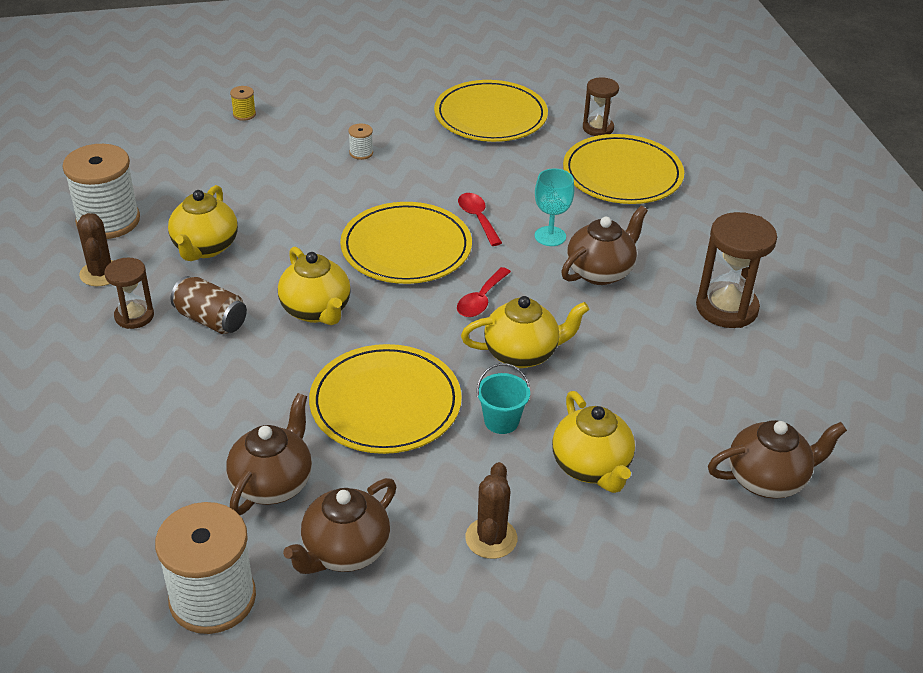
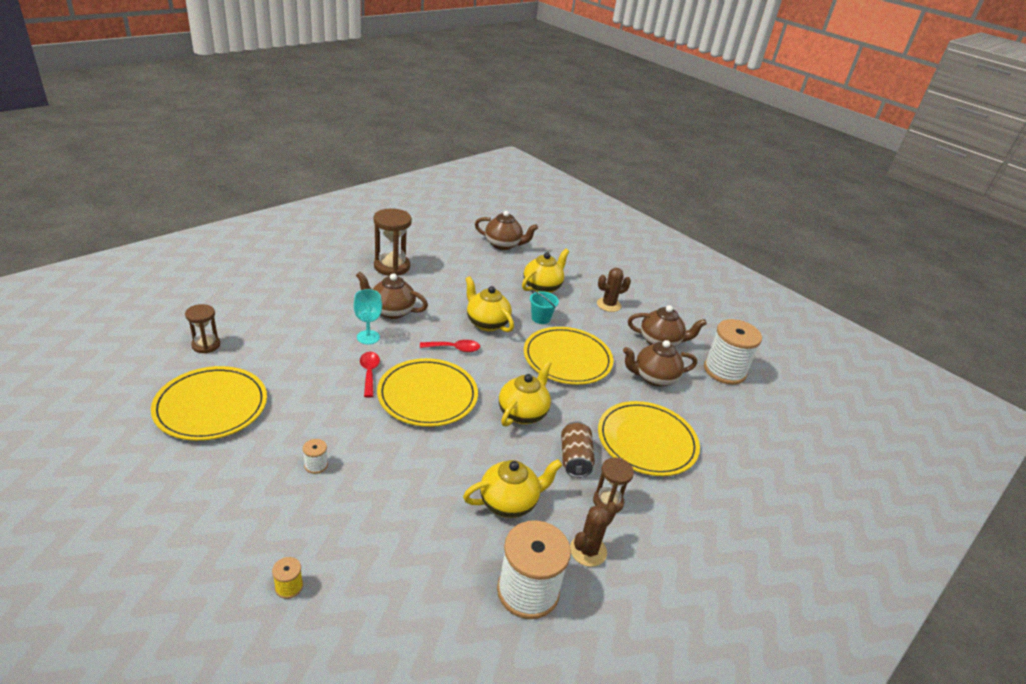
camera: 125 degrees left, 5 degrees down
(477, 218) = (369, 373): red spoon -> red spoon turned 135 degrees clockwise
(622, 174) = (270, 322): yellow plate -> yellow plate (647, 441)
(767, 479) = (503, 245): brown teapot -> brown teapot turned 150 degrees clockwise

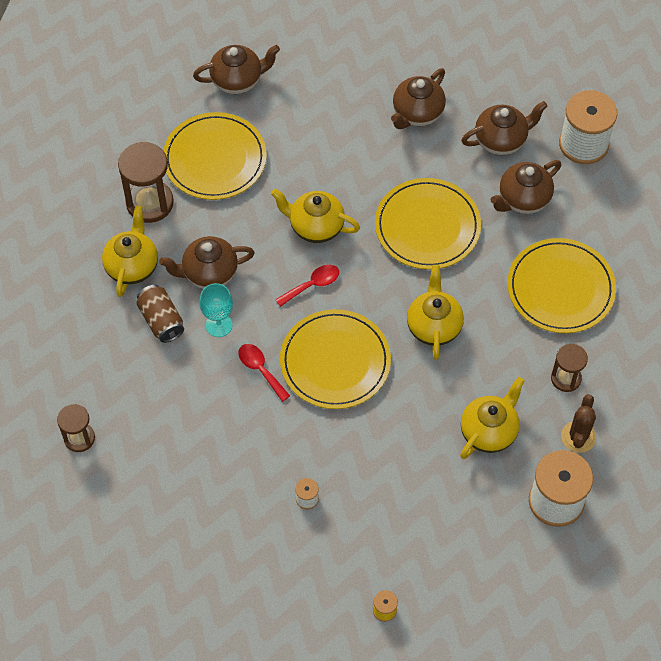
camera: 25 degrees left, 25 degrees up
(211, 406) = (160, 500): yellow plate -> yellow plate (215, 159)
(540, 318) = (363, 182): turquoise bucket -> none
(542, 287) = (331, 130): yellow teapot -> yellow teapot (132, 266)
(575, 459) = (512, 350): brown can -> brown can (161, 320)
(608, 305) = (417, 113): brown cactus -> brown teapot

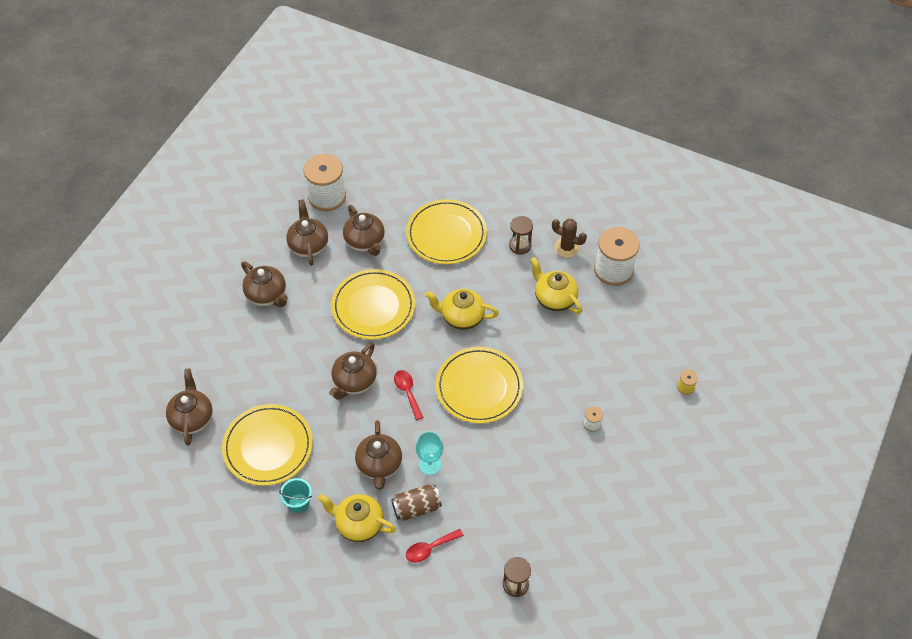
camera: 80 degrees left, 5 degrees down
(150, 203) = (298, 503): brown hourglass -> turquoise bucket
(260, 370) = (476, 440): red spoon -> red spoon (430, 548)
(315, 227) = (354, 382): yellow teapot -> brown teapot

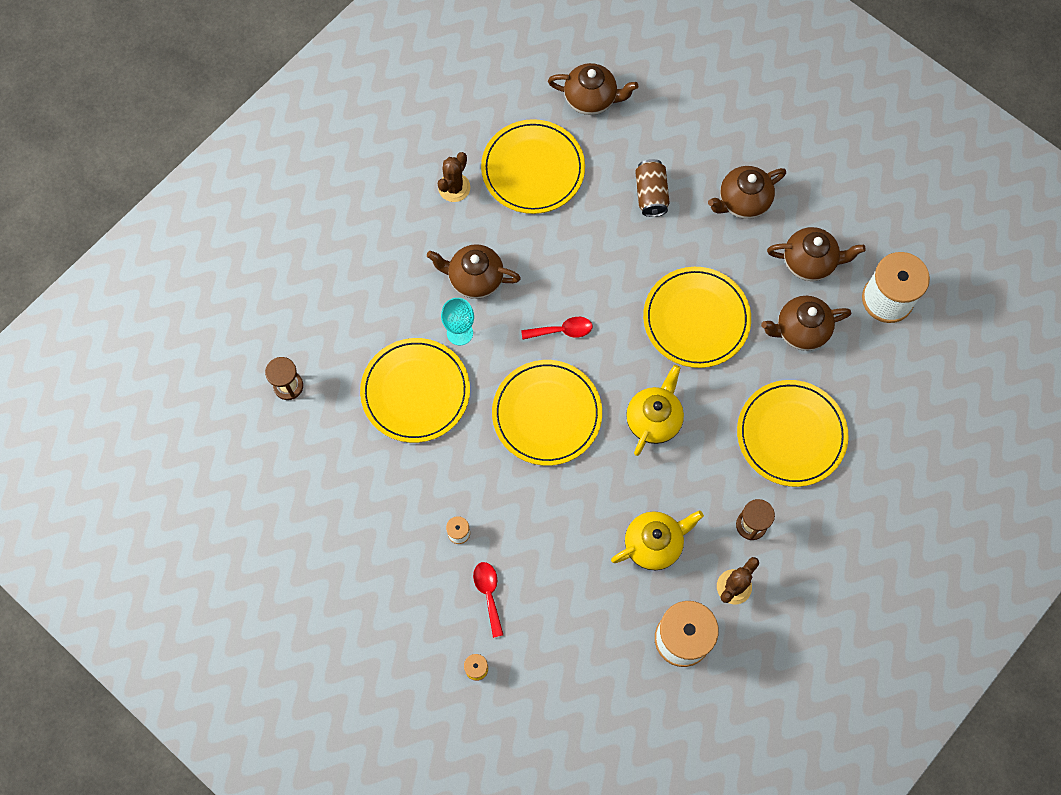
camera: 105 degrees right, 15 degrees up
(298, 503) = (454, 188): turquoise bucket -> brown cactus
(354, 382) = (592, 275): brown teapot -> none
(358, 524) = (410, 242): yellow teapot -> none
(416, 507) = (411, 306): brown can -> brown can (651, 194)
(430, 548) = (358, 308): red spoon -> red spoon (488, 594)
(490, 484) = (415, 392): none -> yellow plate

